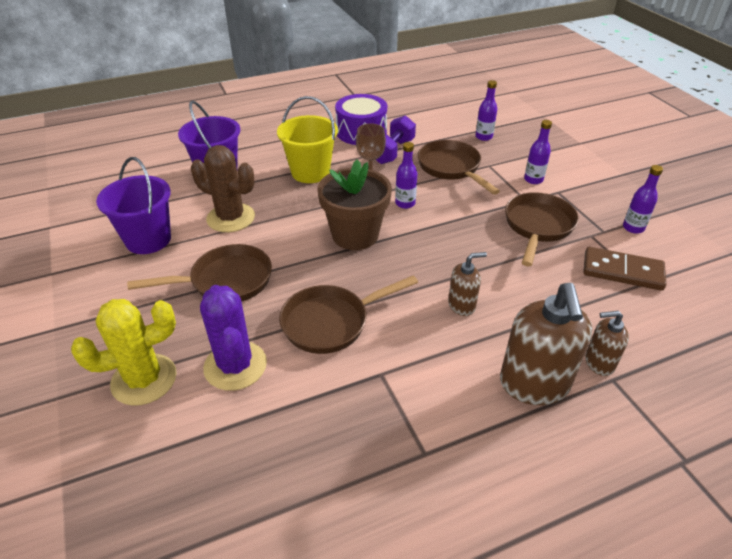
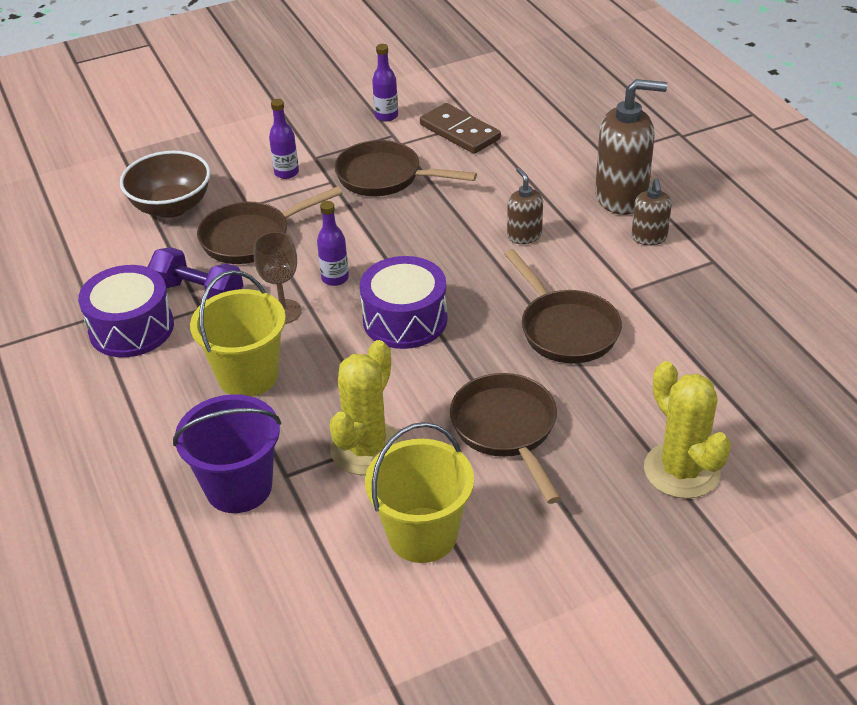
camera: 90 degrees left, 0 degrees up
(148, 240) = (422, 535): purple bucket -> yellow bucket
(231, 218) = (366, 448): brown cactus -> yellow cactus
(235, 366) = (644, 397): purple cactus -> none
(355, 235) = (405, 319): brown flower pot -> purple drum
(483, 137) = (171, 207): purple bottle -> brown bowl
(599, 363) = (587, 160): brown soap dispenser -> brown soap dispenser (649, 238)
(622, 271) = (460, 132): brown domino -> brown domino turned 60 degrees counterclockwise

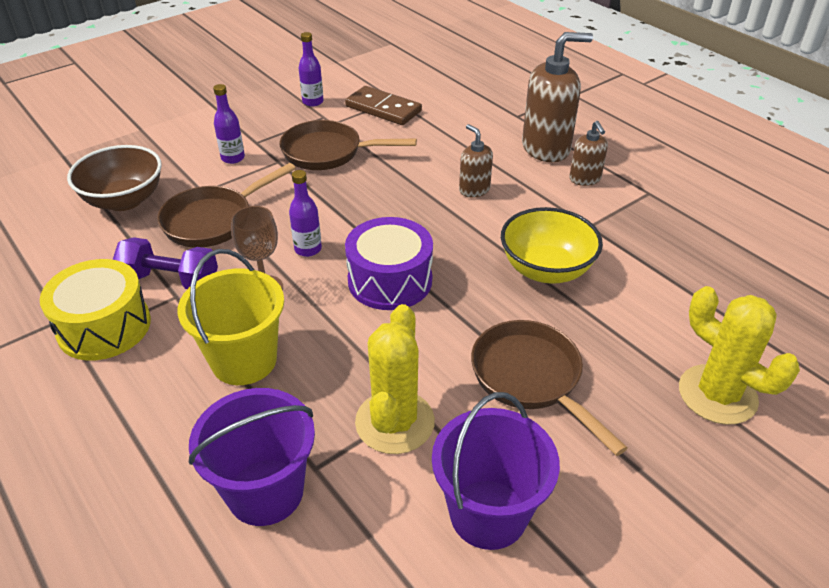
camera: 15 degrees left, 0 degrees up
(131, 328) = (104, 326): purple drum -> yellow drum
(422, 535) = (488, 514): yellow bucket -> purple bucket
(565, 329) = (546, 269): brown pan -> yellow bowl

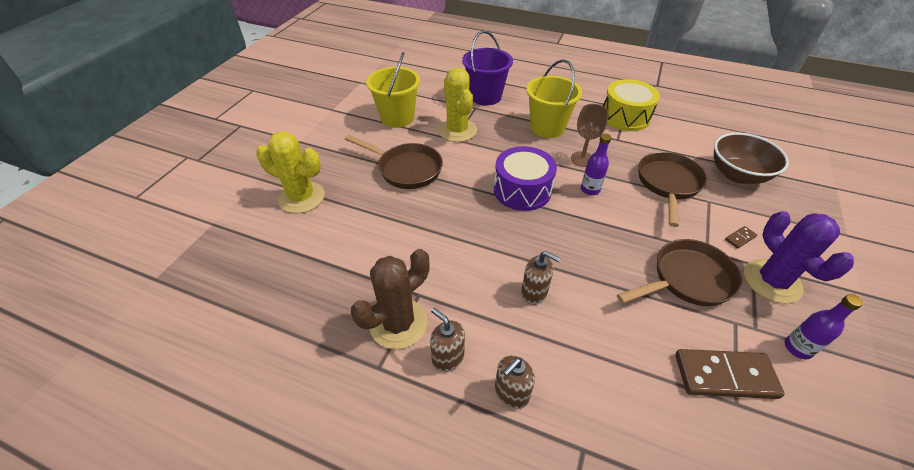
camera: 150 degrees right, 5 degrees up
(170, 280) = (632, 144): purple dumbbell -> none
(233, 158) = (740, 238): purple bottle -> brown domino
(263, 129) = (772, 281): none -> purple cactus
(488, 514) = (397, 118): purple bucket -> yellow bucket
(546, 148) = (511, 393): brown soap dispenser -> brown soap dispenser, size x0.53
(546, 269) = (432, 238): yellow bowl -> none
(620, 212) = (398, 323): none -> brown cactus

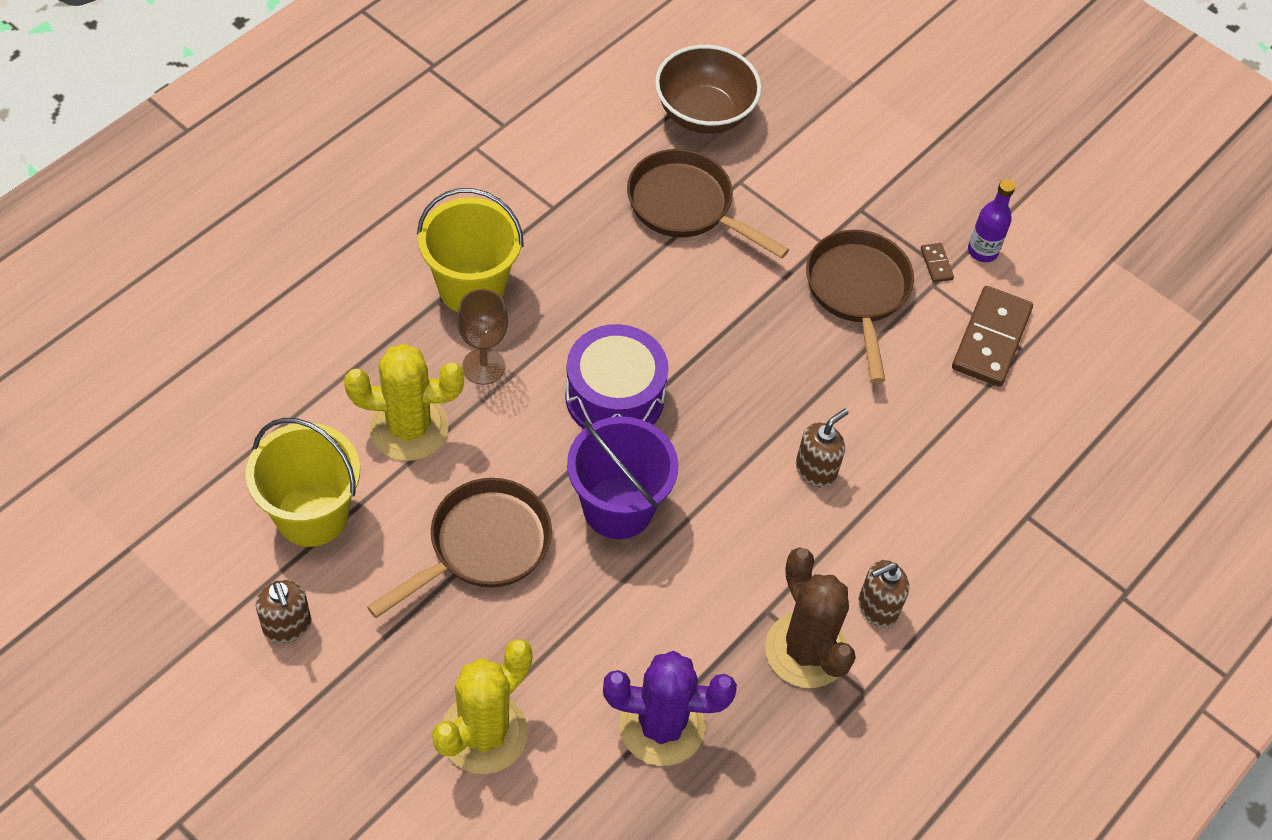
camera: 75 degrees left, 10 degrees up
(485, 96) = (320, 340): purple bucket -> purple bucket (618, 507)
(511, 393) = (945, 557): brown soap dispenser -> brown soap dispenser (287, 626)
(582, 159) = (579, 281): brown goblet -> brown goblet (483, 366)
(590, 189) = (653, 308): purple bottle -> none
(625, 116) = (499, 162): yellow drum -> none
(740, 238) = (817, 193): brown domino -> brown domino (936, 264)
(772, 281) = (892, 209): purple cactus -> purple cactus (661, 725)

